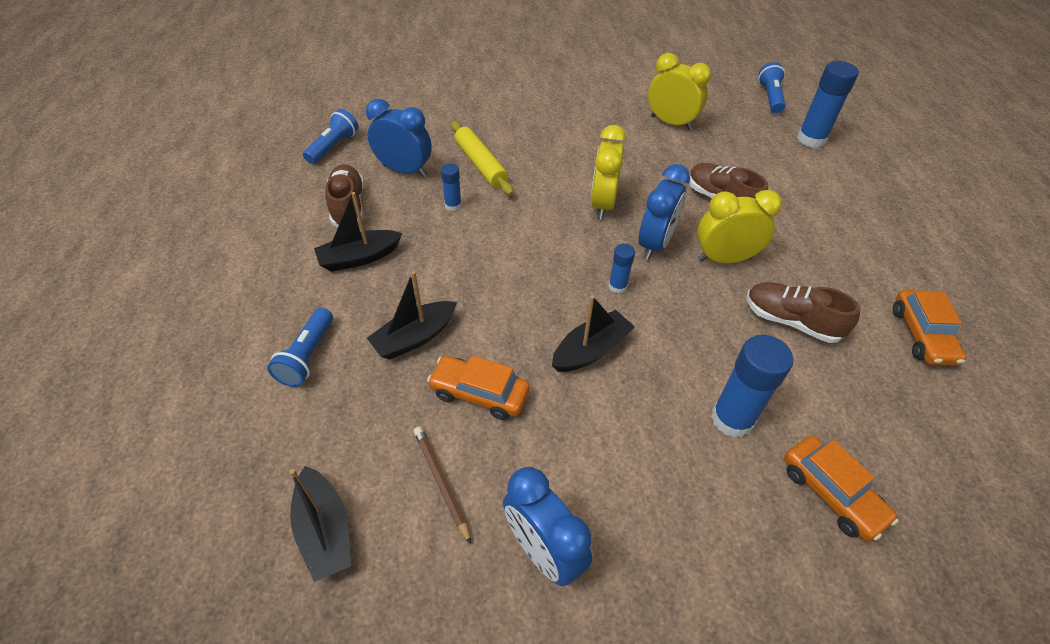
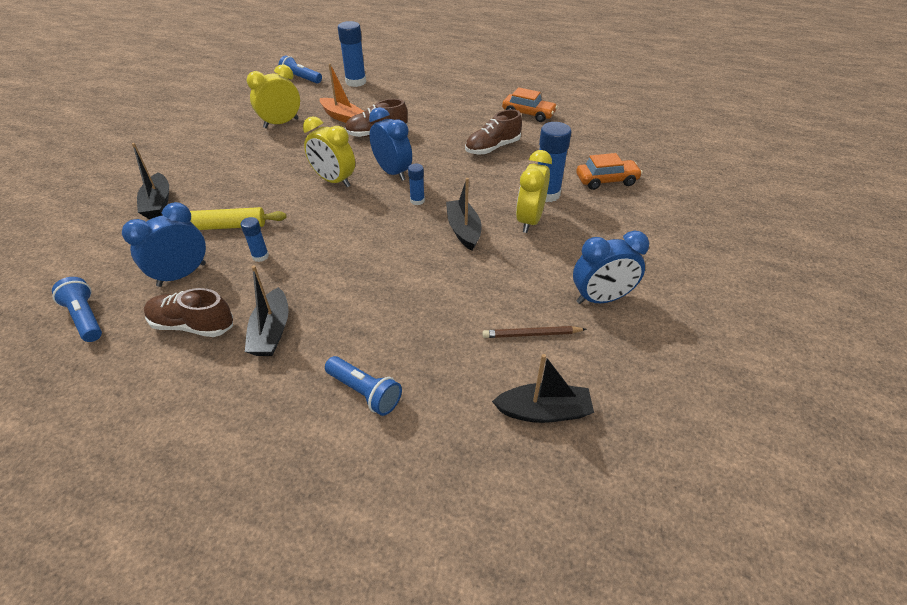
camera: 65 degrees left, 5 degrees down
(415, 337) = (391, 316): black boat -> black boat (158, 203)
(479, 393) = (468, 294): orange car -> none
(724, 259) = (428, 151): yellow clock -> yellow clock (529, 220)
(726, 159) = (342, 117): none -> orange boat

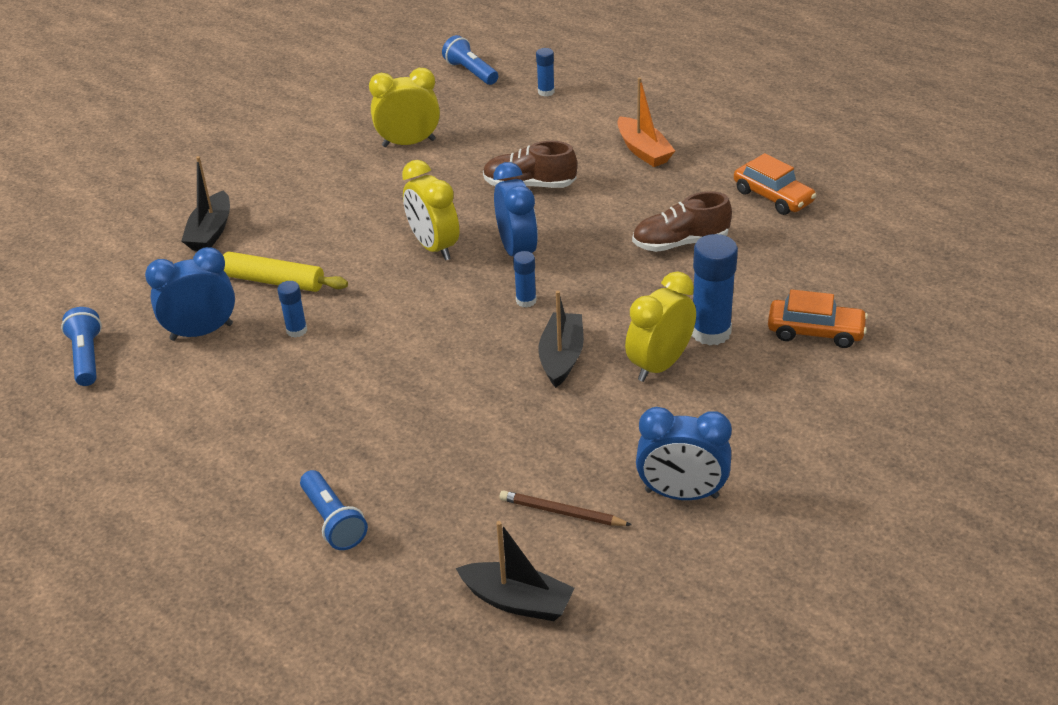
camera: 25 degrees right, 5 degrees down
(193, 325) = (189, 395): brown shoe -> none
(271, 332) = (267, 426): black boat -> none
(342, 117) = (495, 148): orange boat -> orange boat (643, 151)
(356, 82) = (546, 92): blue glue stick -> blue glue stick, size x0.53

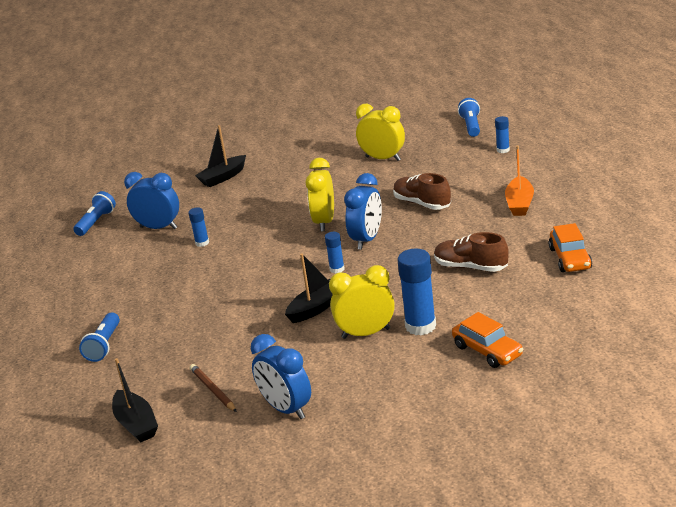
camera: 40 degrees right, 10 degrees down
(273, 281) = (222, 213): yellow rolling pin -> none

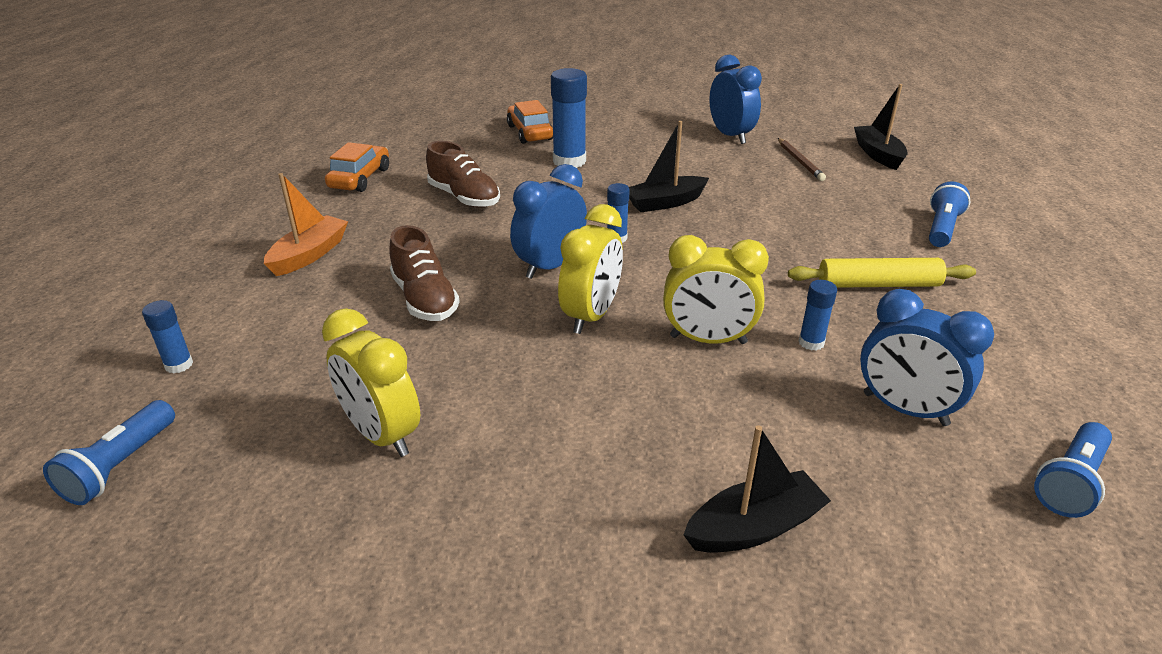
camera: 165 degrees left, 5 degrees up
(160, 286) = (878, 284): none -> yellow rolling pin
(366, 333) = (626, 168): yellow clock -> yellow clock (708, 340)

